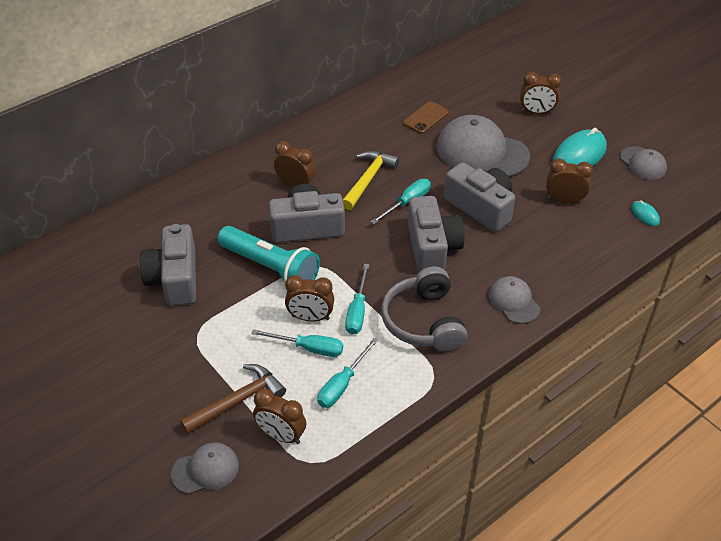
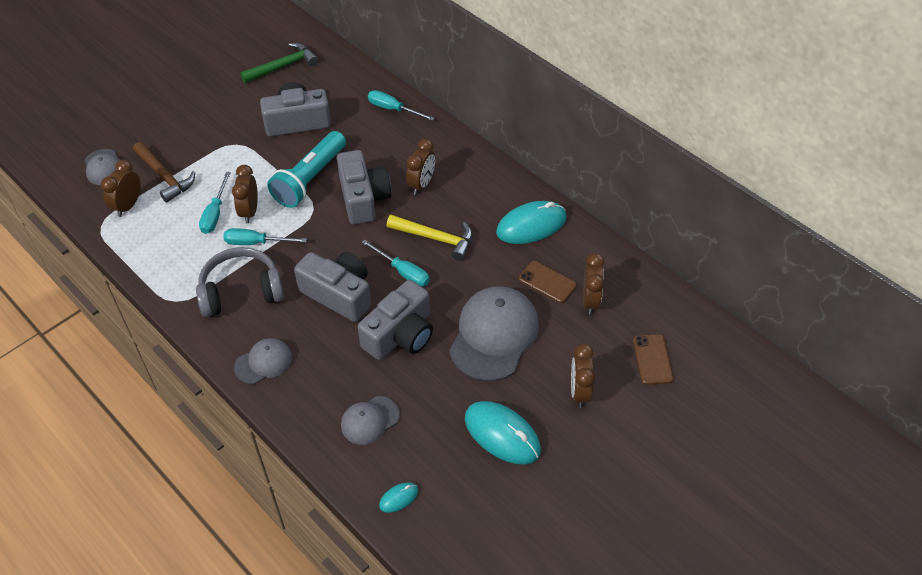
camera: 85 degrees right, 5 degrees up
(69, 292) = (283, 66): none -> green hammer
(342, 384) = (174, 239): turquoise screwdriver -> turquoise screwdriver (393, 109)
(360, 121) = (531, 225): none -> turquoise mouse
(432, 247) = (338, 294): grey camera -> grey camera turned 135 degrees counterclockwise
(505, 74) = (652, 359): none -> brown phone
(564, 200) = (417, 414): brown clock -> brown clock (590, 301)
(643, 163) = (495, 506): grey cap -> grey cap (370, 420)

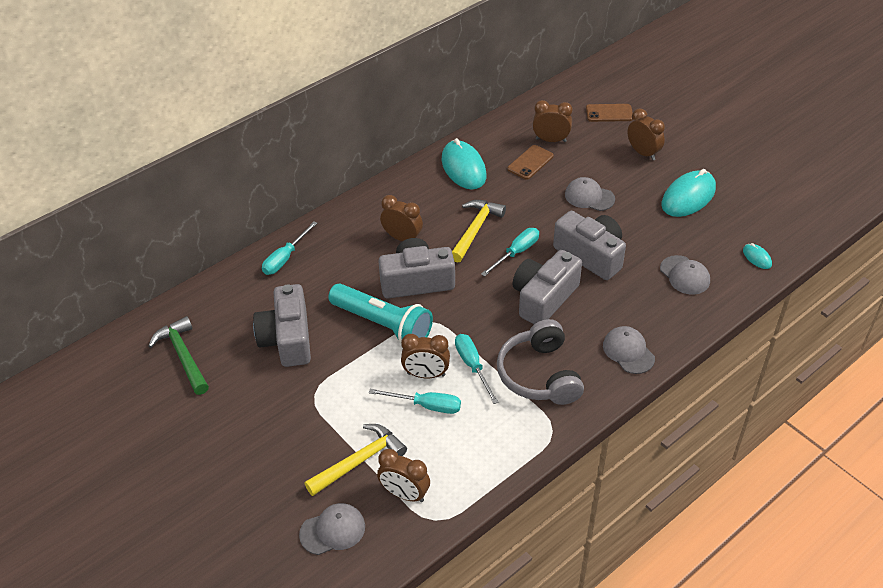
camera: 85 degrees left, 5 degrees down
(165, 177) = (359, 461): brown hammer -> yellow hammer
(256, 243) = (472, 366): turquoise screwdriver -> turquoise screwdriver turned 150 degrees clockwise
(494, 335) = (589, 197): grey cap -> grey cap, size x0.53
(579, 392) = (643, 153): brown clock -> brown clock turned 135 degrees counterclockwise

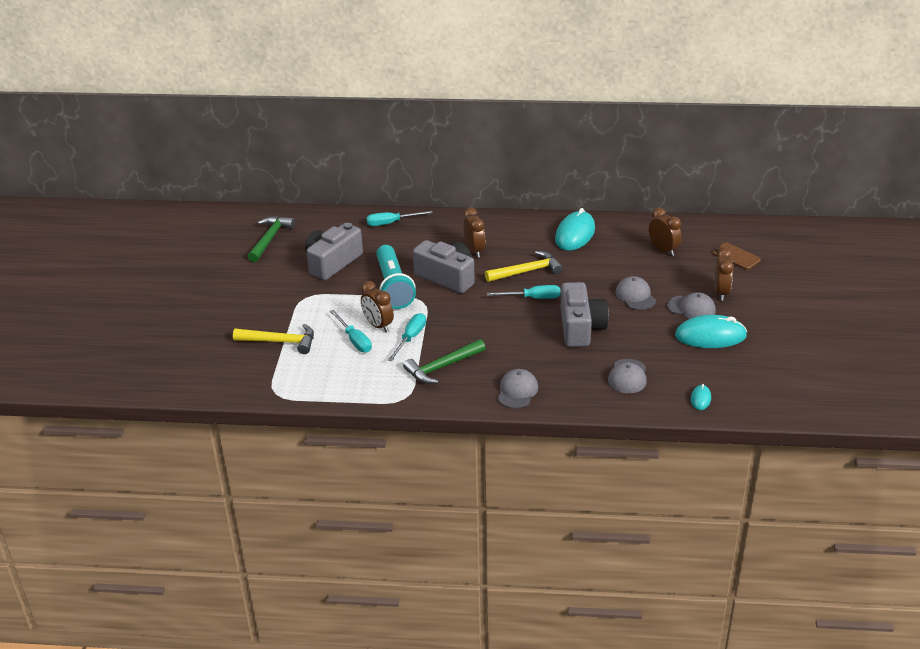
camera: 45 degrees right, 10 degrees down
(333, 530) = (221, 362): grey cap -> grey cap (691, 308)
(404, 494) = (279, 372): brown clock -> none
(530, 162) = (626, 255): brown phone -> none
(539, 374) = (442, 367): grey headphones -> green hammer
(544, 298) = (510, 331): grey camera -> none

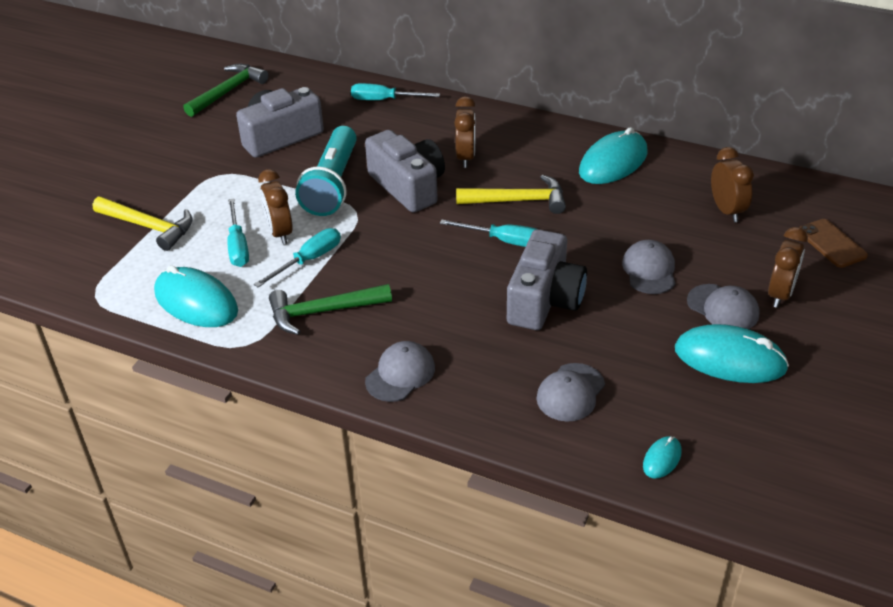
camera: 20 degrees right, 5 degrees up
(351, 381) = (196, 302): none -> turquoise mouse

